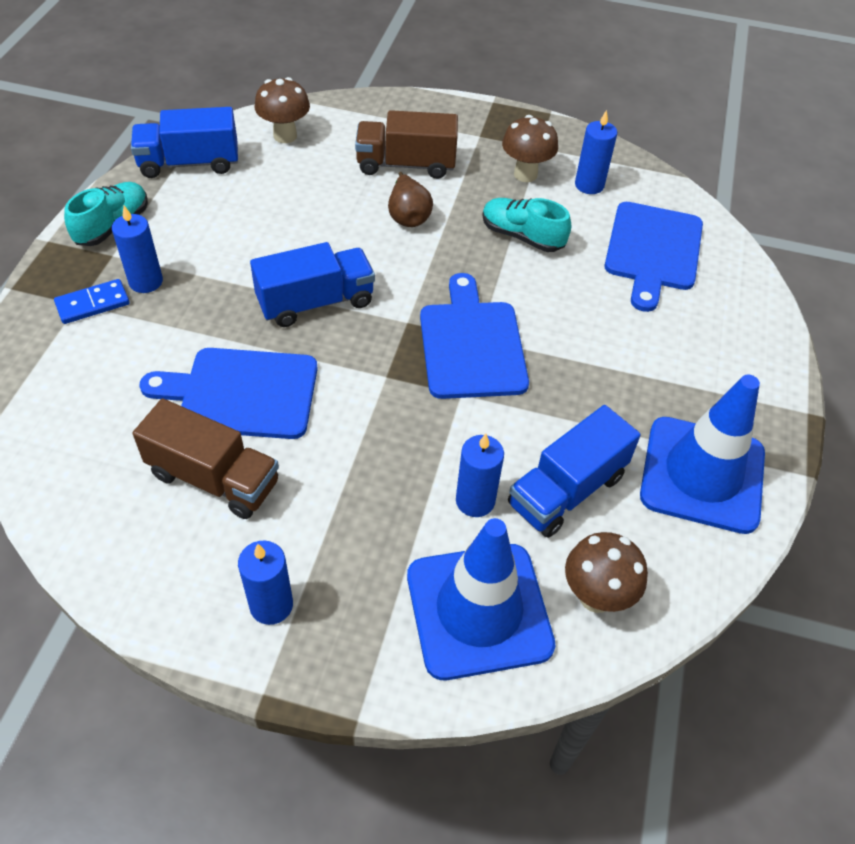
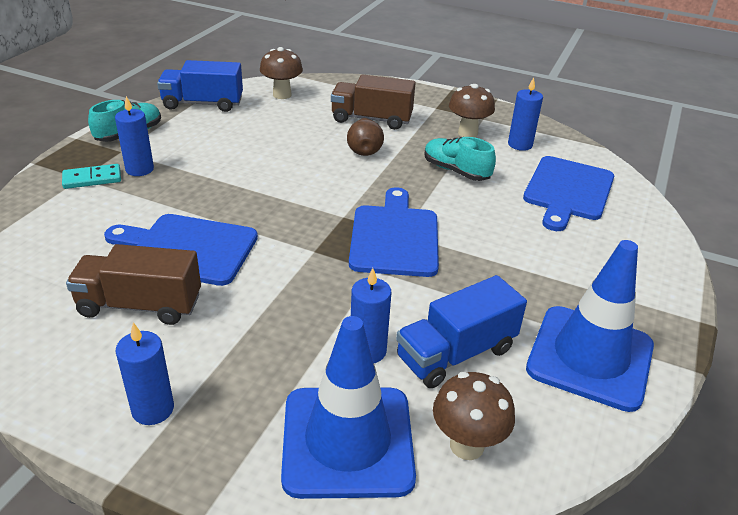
camera: 10 degrees right, 15 degrees down
(93, 304) = (92, 179): blue domino -> turquoise domino
(214, 478) = (140, 305): brown truck -> brown truck turned 150 degrees clockwise
(315, 302) = (271, 196): blue truck -> none

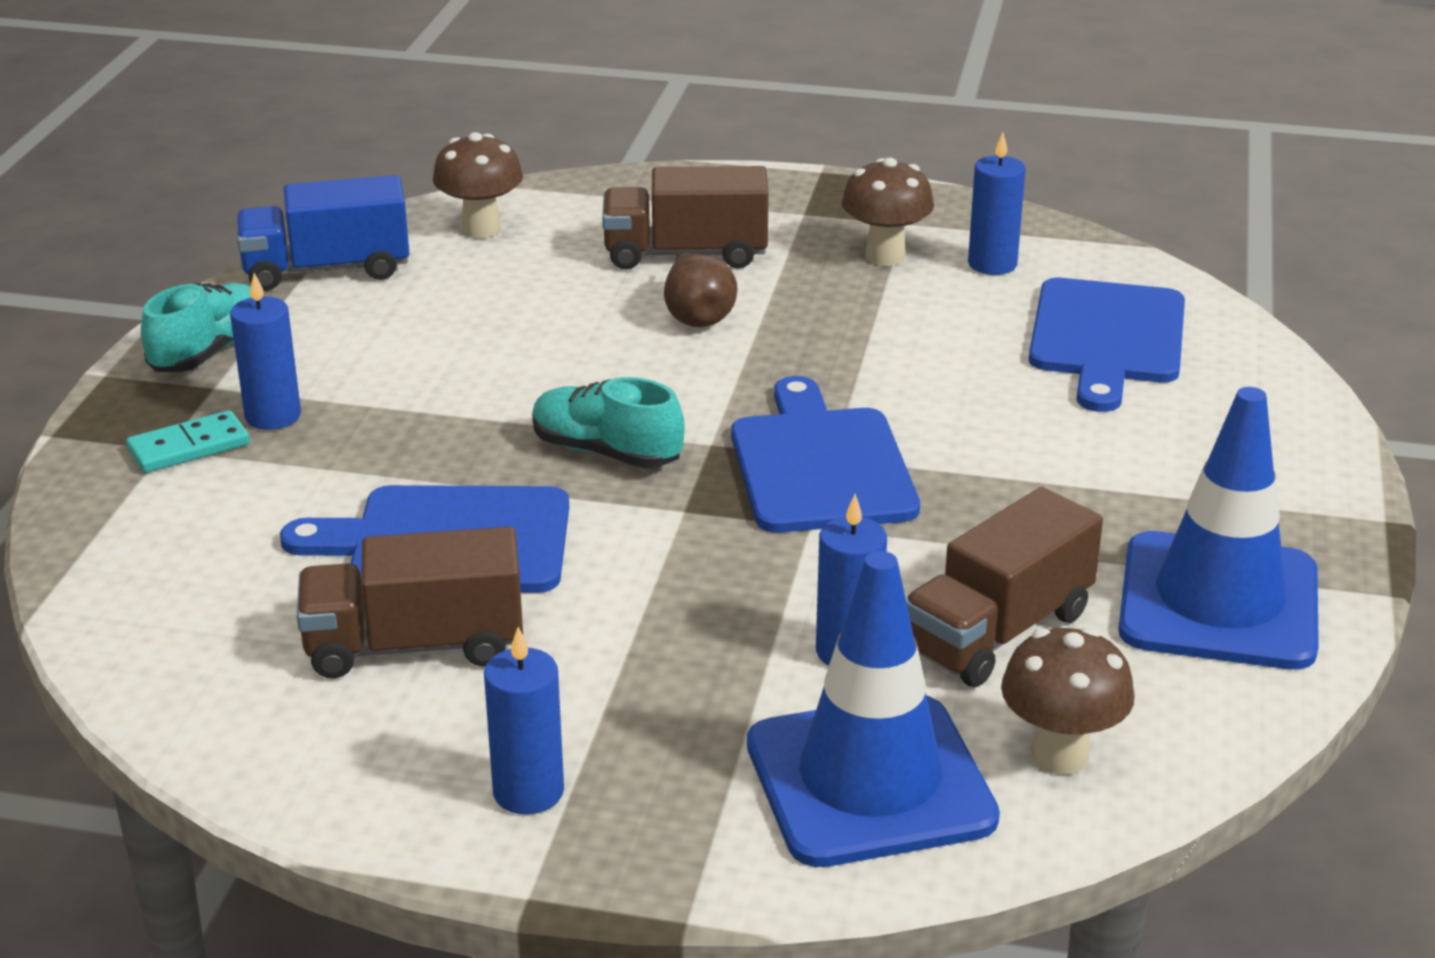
camera: 10 degrees left, 5 degrees down
(456, 171) = (888, 331): turquoise shoe -> turquoise shoe (606, 452)
(456, 353) = (997, 632): blue truck -> brown truck

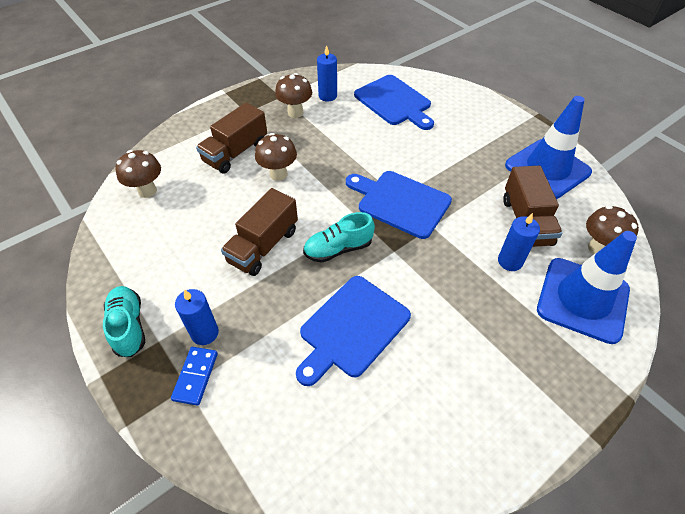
camera: 50 degrees left, 20 degrees up
(189, 447) = (195, 376): turquoise domino -> blue domino
(327, 270) = (115, 251): blue truck -> none
(415, 646) = (411, 379): brown truck -> brown truck (263, 246)
(528, 792) = (528, 397): blue candle -> none
(697, 316) = (278, 174): brown pear -> brown mushroom

